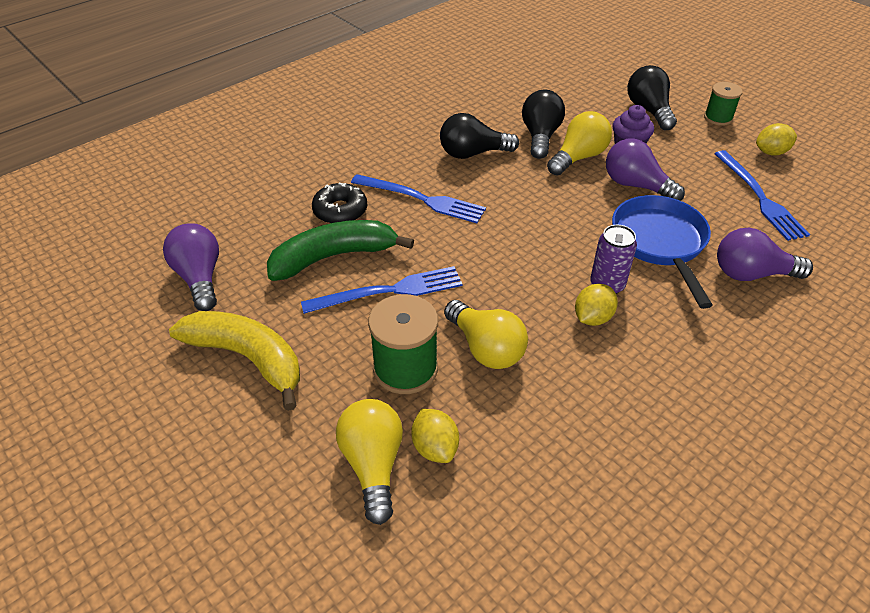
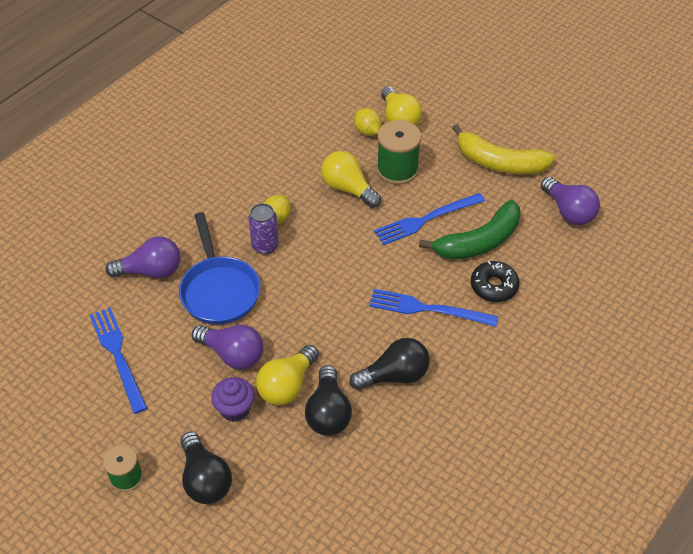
camera: 170 degrees right, 5 degrees up
(771, 152) = (85, 423): yellow lemon -> none

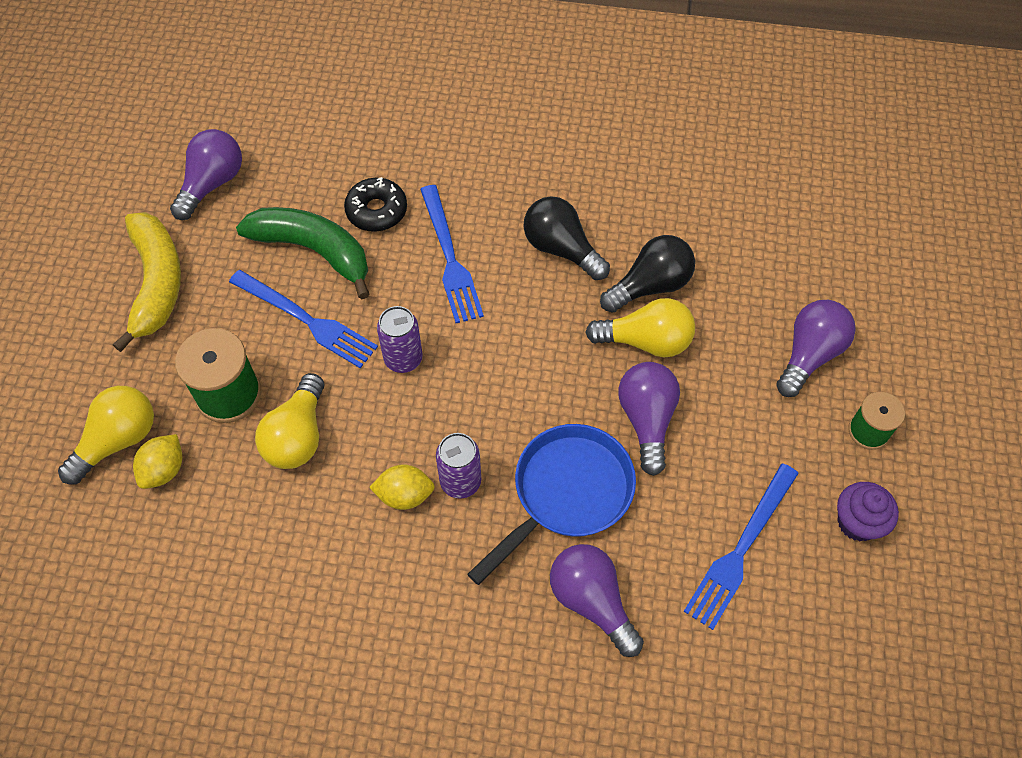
camera: 120 degrees left, 10 degrees up
(205, 479) = (809, 355): black light bulb -> purple light bulb
(235, 409) = (712, 375): purple cupcake -> purple cupcake (857, 522)
(365, 253) = (403, 359): none -> purple can

